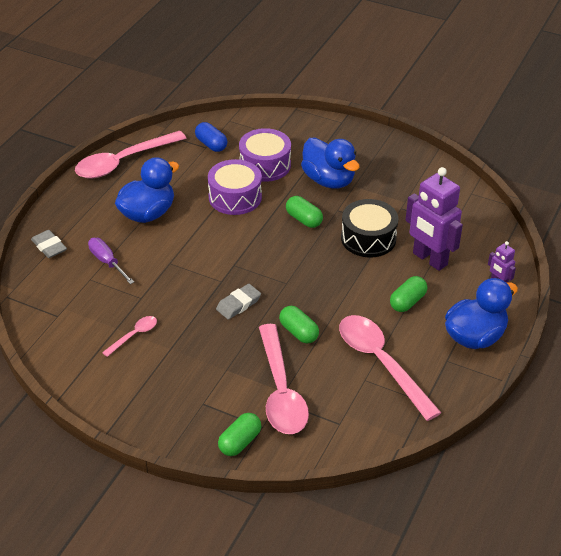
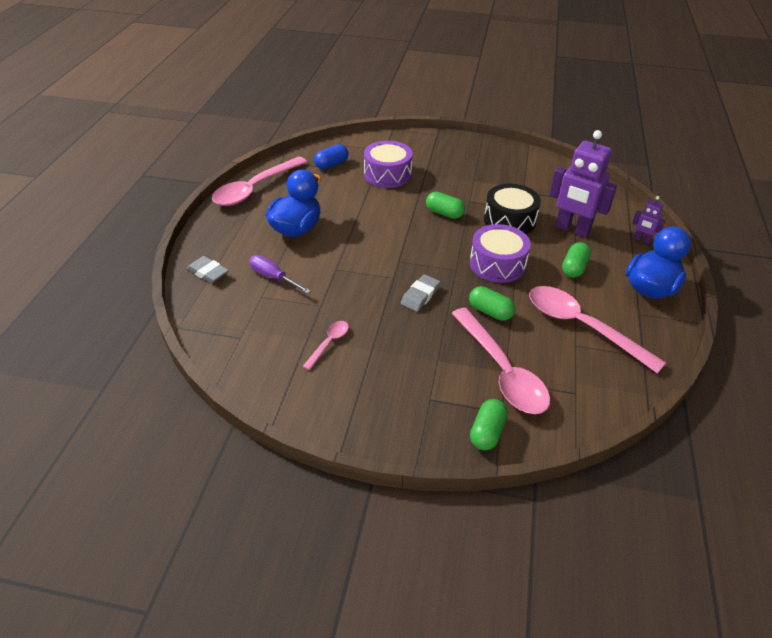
camera: 15 degrees left, 0 degrees up
(211, 144) = (331, 164): blue capsule -> blue capsule turned 75 degrees counterclockwise
(235, 197) = (373, 204): purple drum -> purple drum (497, 264)
(328, 180) = (450, 179): blue duck -> none

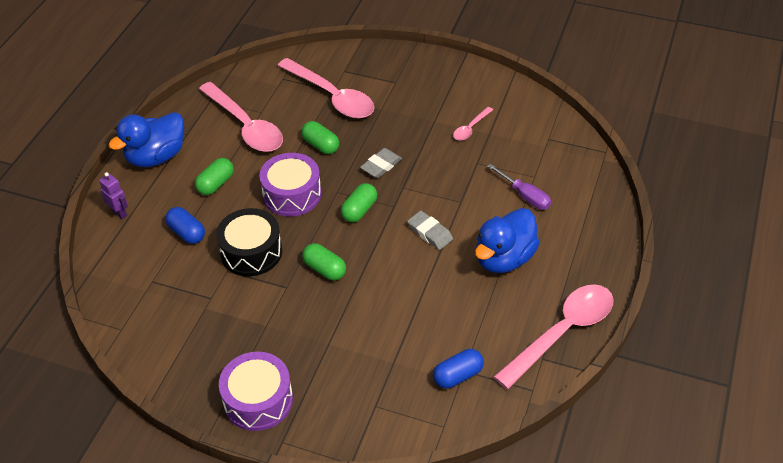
camera: 170 degrees left, 5 degrees up
(208, 272) = (593, 207): grey eraser -> grey eraser (430, 233)
(387, 174) = (380, 347): purple drum -> purple drum (258, 400)
(487, 432) = (360, 59): green capsule -> green capsule (359, 210)
(502, 371) = (332, 97): pink spoon -> pink spoon turned 150 degrees clockwise
(572, 229) = (187, 233): purple robot -> blue capsule

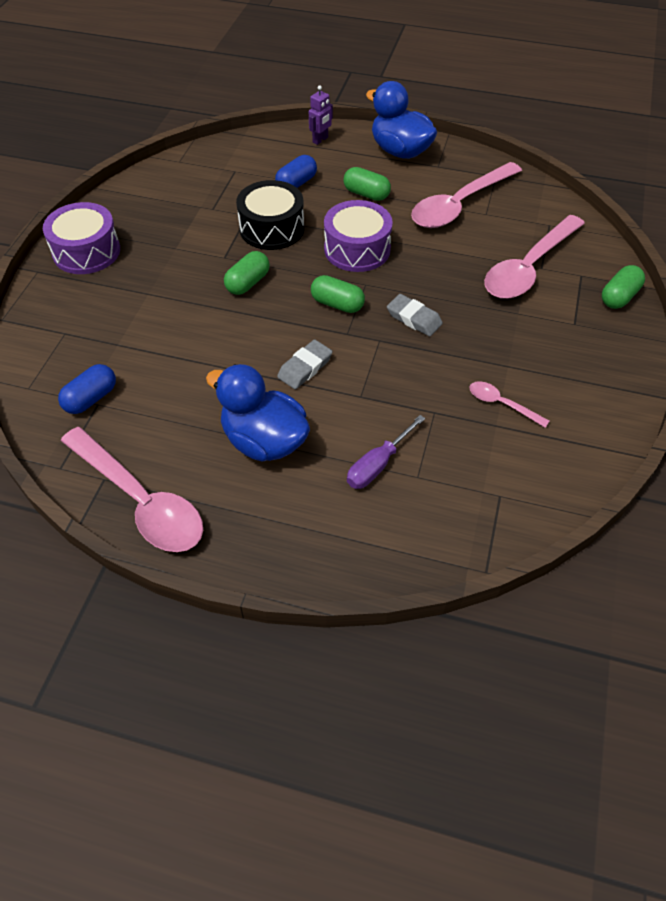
camera: 85 degrees right, 5 degrees up
(321, 145) = (440, 265): green capsule -> green capsule (619, 297)
(458, 376) = (91, 398): blue capsule -> blue capsule turned 75 degrees clockwise

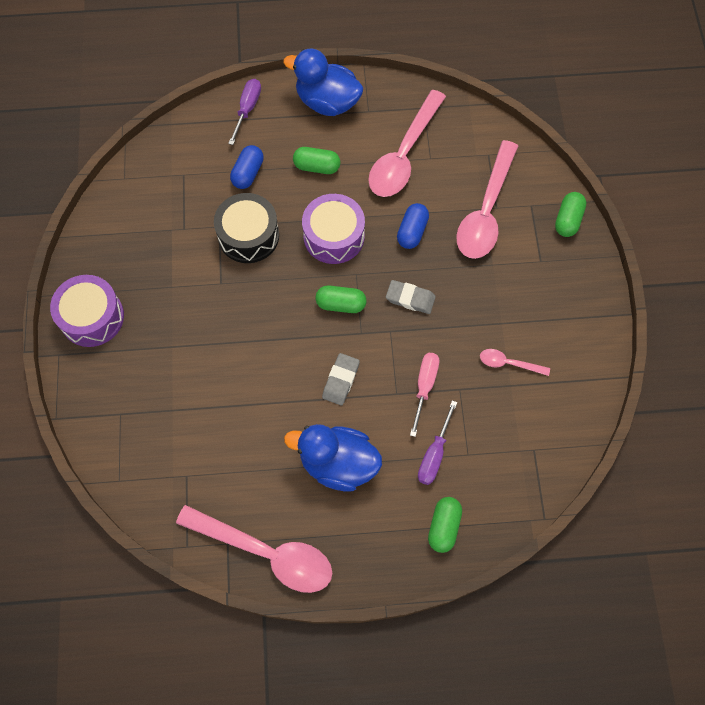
camera: 20 degrees left, 15 degrees up
(91, 398) = (178, 472): blue capsule -> blue capsule (412, 231)
(248, 283) = (254, 306): green capsule -> green capsule (444, 526)
(320, 140) = (247, 109): purple robot -> purple screwdriver
(395, 399) = (424, 387): none -> pink screwdriver

